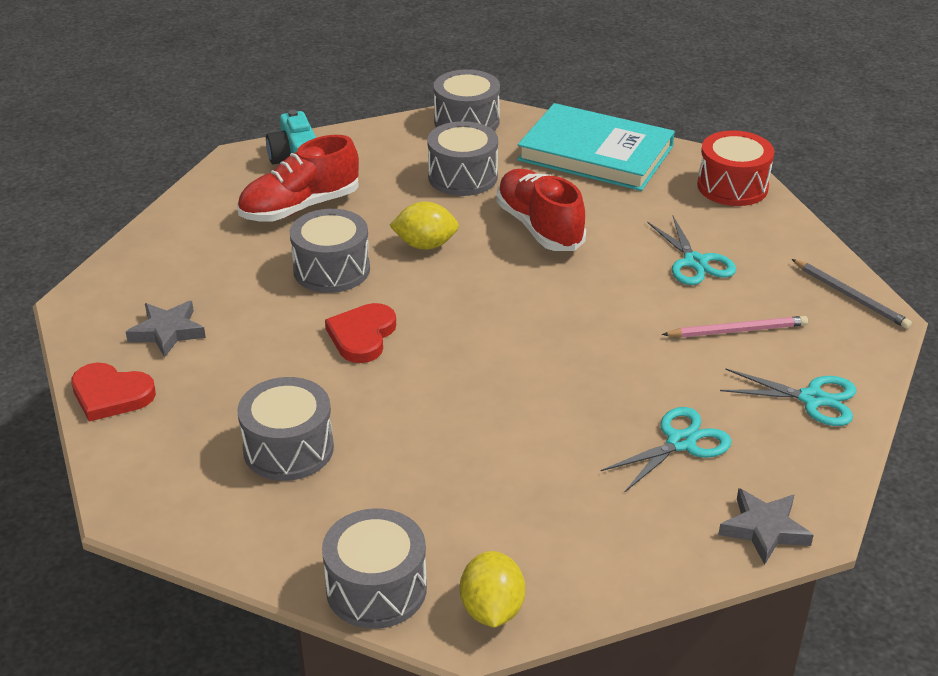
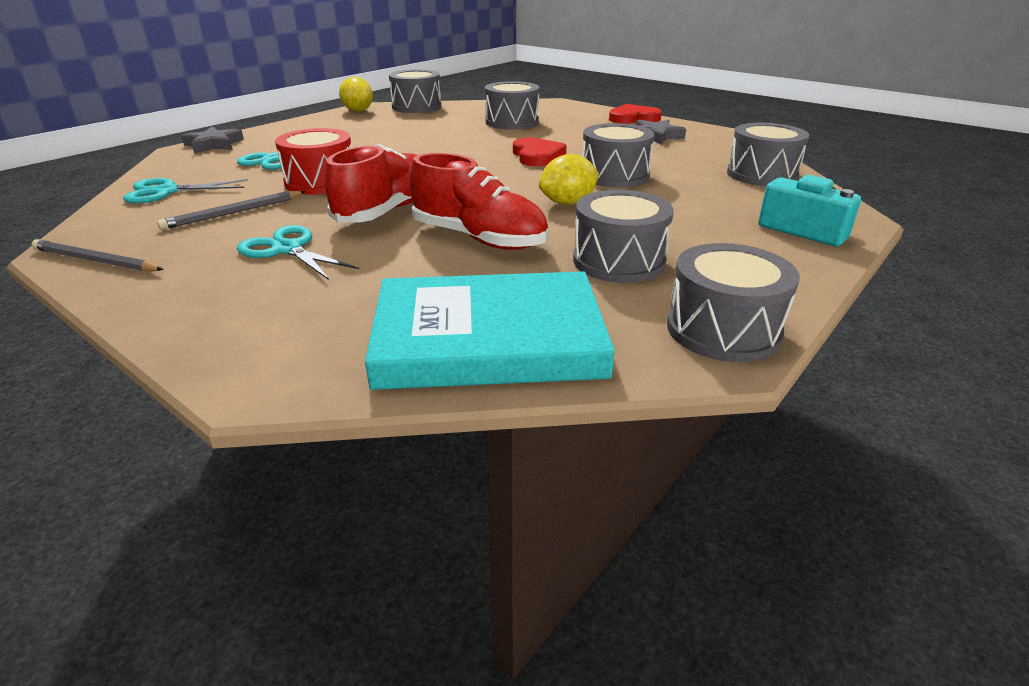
camera: 150 degrees right, 5 degrees down
(198, 224) = (762, 175): none -> grey drum
(300, 207) = (716, 200): red shoe -> red shoe (387, 210)
(732, 186) = (247, 348): red drum -> red drum (320, 182)
(737, 330) = (234, 213): pink pencil -> grey pencil

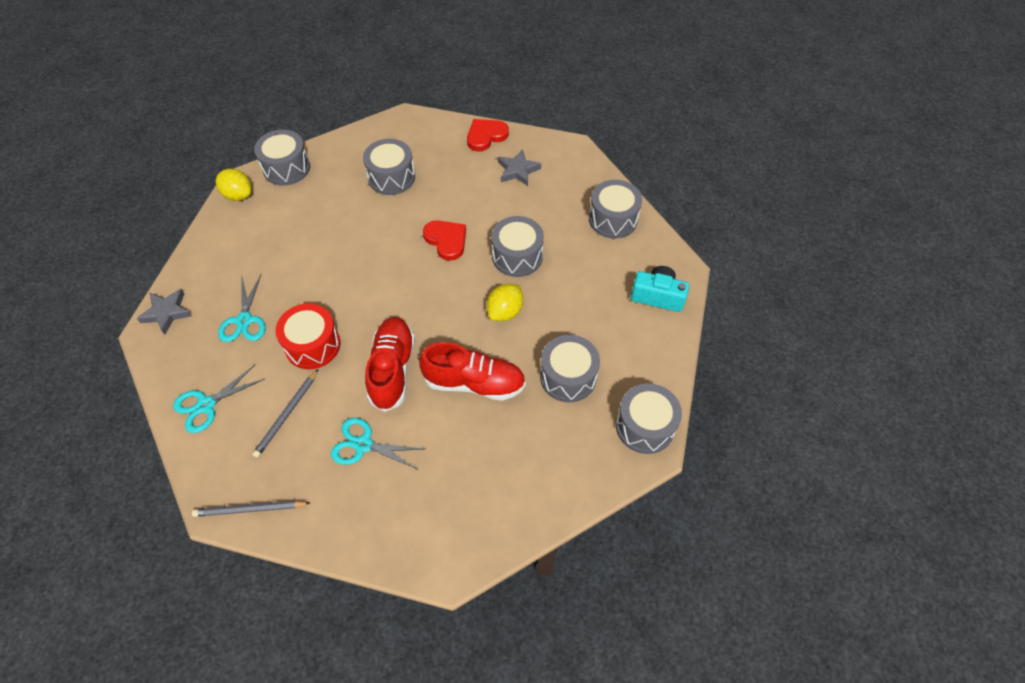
camera: 25 degrees left, 25 degrees up
(488, 338) = (537, 484): turquoise book -> none

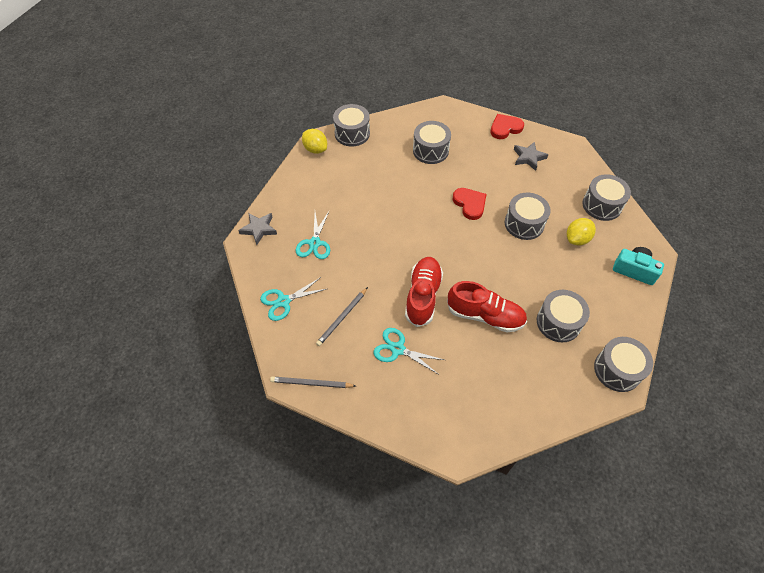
camera: 10 degrees right, 0 degrees up
(312, 345) = (364, 269): red drum -> none
(505, 312) = (512, 265): yellow lemon -> yellow lemon (577, 239)

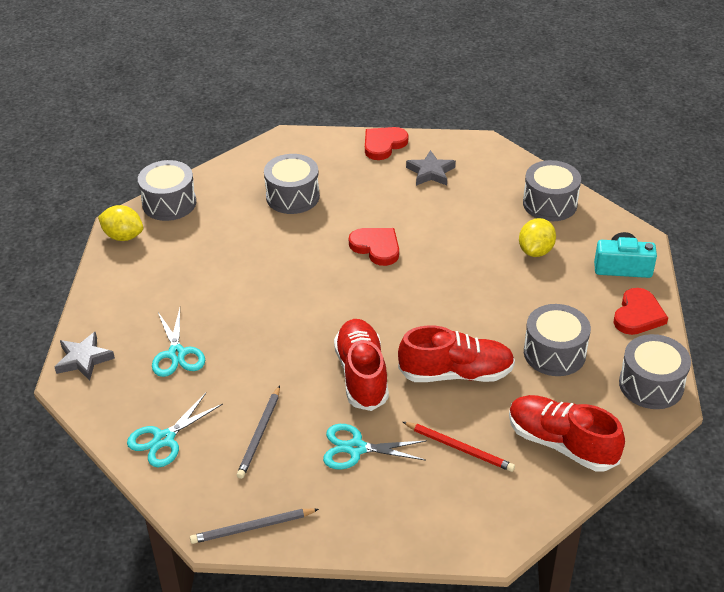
camera: 20 degrees left, 15 degrees down
(464, 372) = (459, 448): none -> red pencil
(524, 224) = (459, 251): grey drum -> none
(535, 393) = (561, 443): none -> red shoe
(630, 312) = (638, 315): none -> red heart

